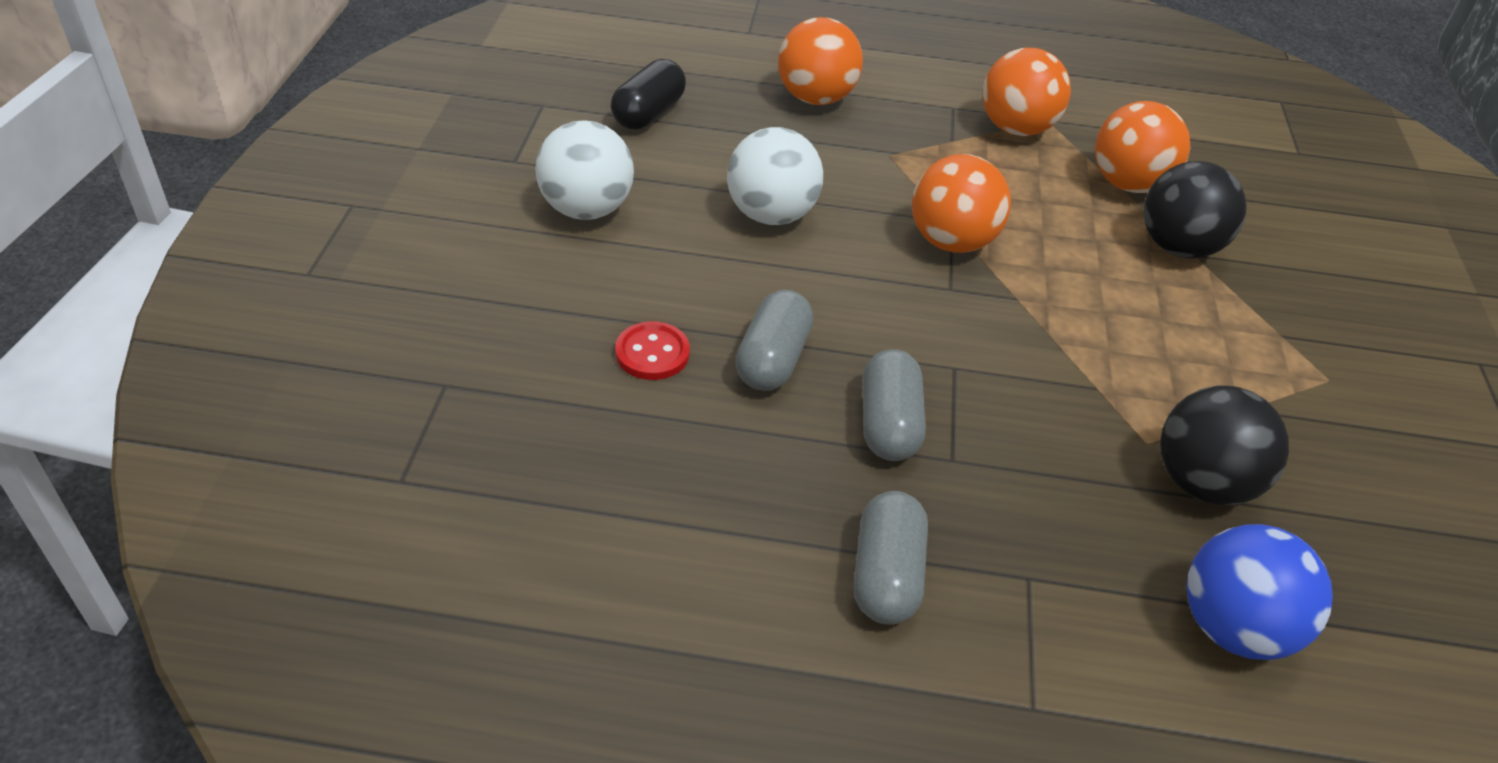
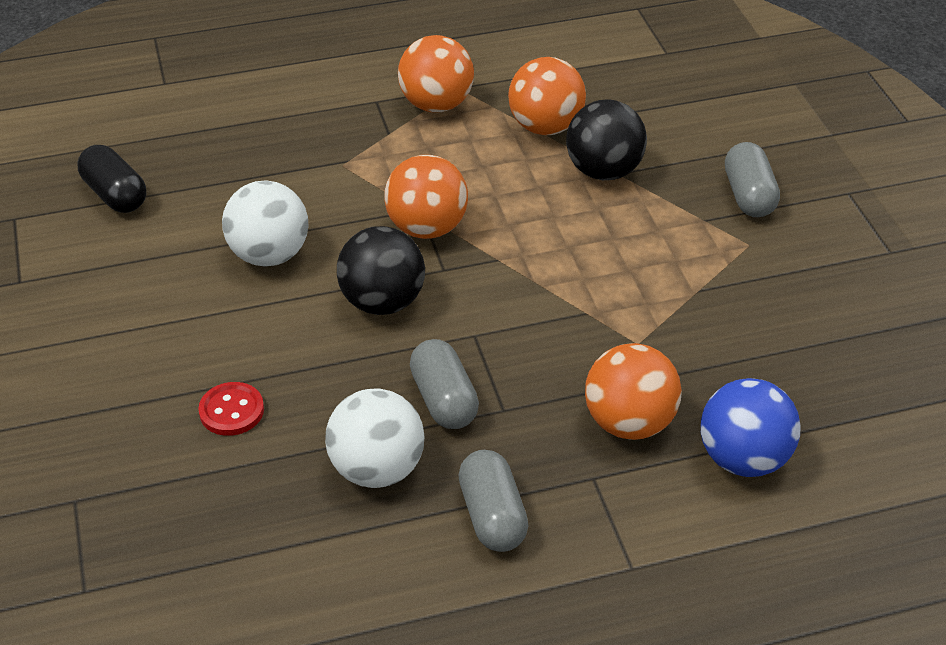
camera: 20 degrees left, 0 degrees up
(586, 209) = (109, 305): white ball -> white ball (377, 469)
(648, 113) = (115, 194): black capsule -> black capsule turned 45 degrees counterclockwise
(772, 360) = (331, 381): grey capsule -> grey capsule (749, 195)
(815, 98) = (255, 131): orange ball -> orange ball (629, 422)
(1203, 483) = (687, 360): black ball -> black ball (382, 302)

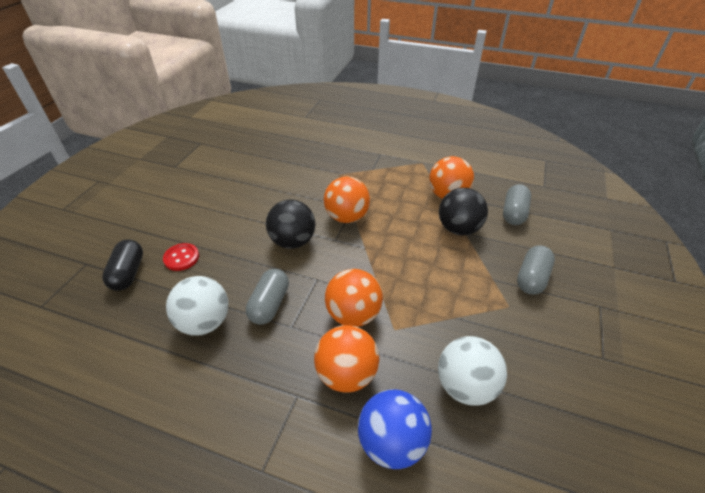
camera: 35 degrees right, 0 degrees up
(115, 194) = (242, 149): black capsule -> black capsule (128, 273)
(269, 255) = (270, 198): white ball -> white ball (465, 386)
(436, 104) = (405, 165): orange ball -> orange ball (353, 314)
(492, 516) = (226, 384): grey capsule -> grey capsule (514, 213)

